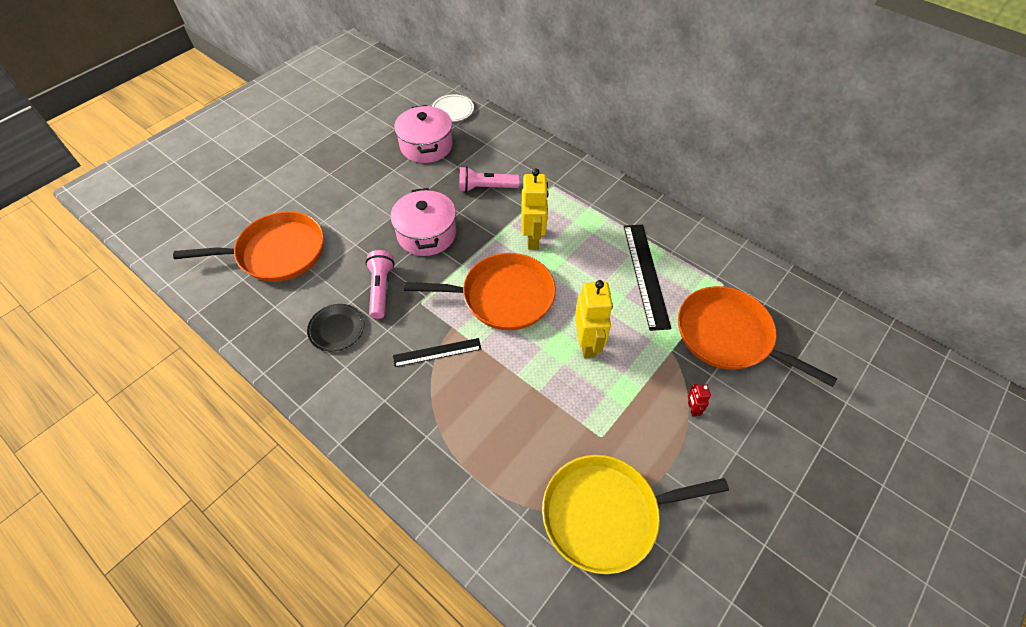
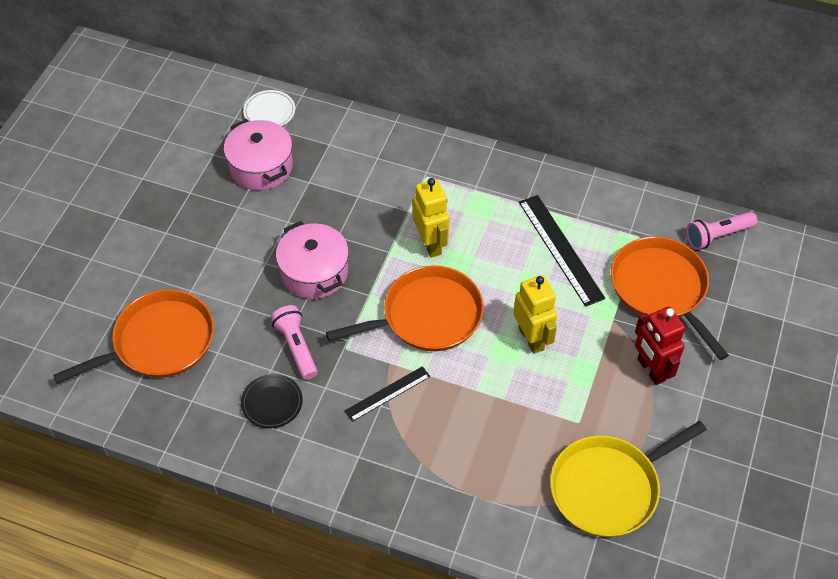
camera: 20 degrees left, 0 degrees up
(486, 187) = (353, 199): pink flashlight -> pink flashlight (717, 235)
(692, 409) = (651, 370): red robot -> red robot, size x2.23
(728, 336) = (661, 289): orange pan -> orange pan turned 45 degrees clockwise

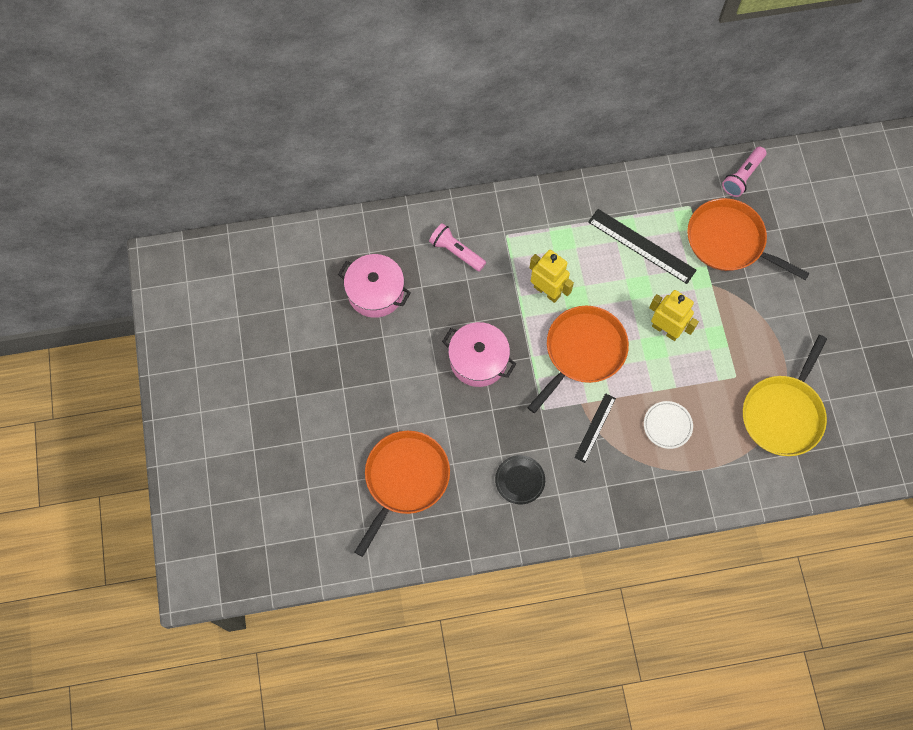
camera: 30 degrees left, 15 degrees up
(269, 112) = (347, 240): white plate -> white plate (667, 425)
(296, 347) = (507, 427): pink flashlight -> pink flashlight (456, 252)
(651, 370) = (759, 310): red robot -> none

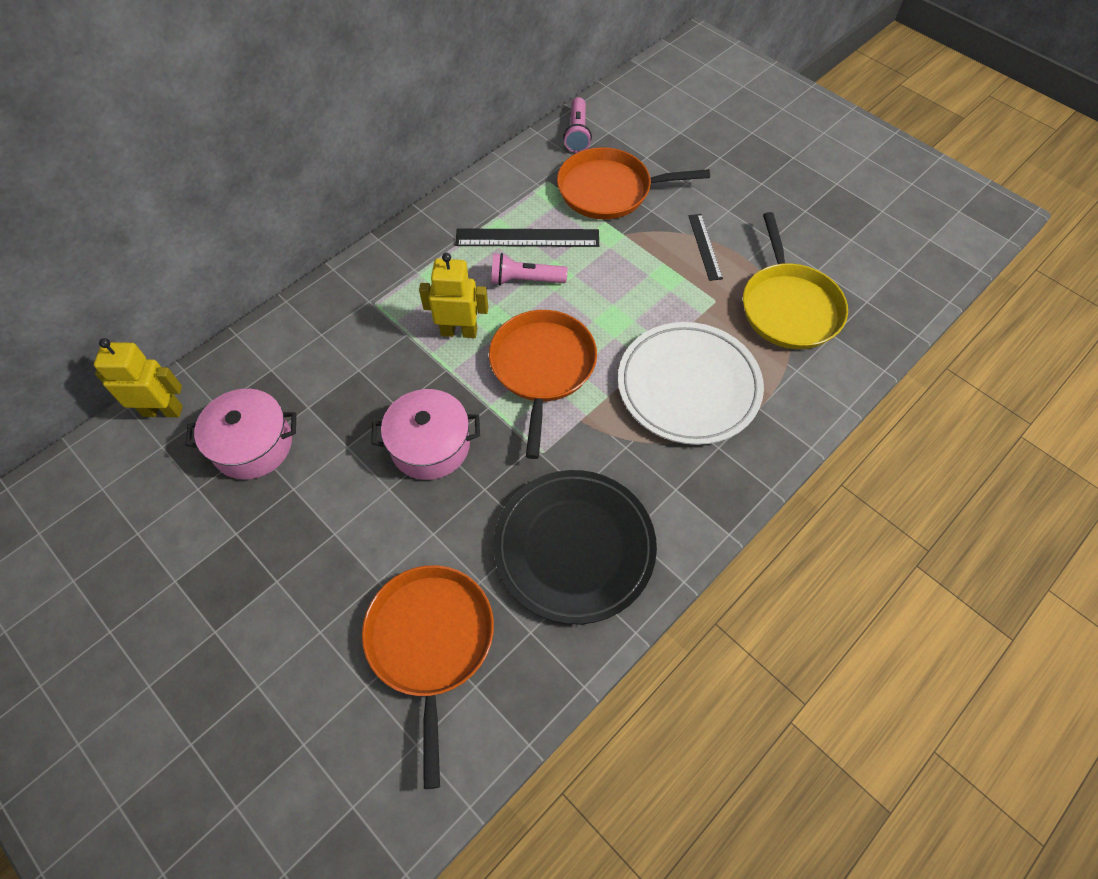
camera: 35 degrees left, 10 degrees down
(456, 252) = (327, 349): pink flashlight -> pink flashlight (525, 280)
(520, 480) = (574, 547): black plate -> black plate, size x2.23
(595, 427) = (615, 436): black ruler -> black ruler (705, 246)
(665, 329) = (612, 298): yellow robot -> yellow robot (163, 410)
(667, 425) = (688, 386): white plate -> white plate, size x2.23

